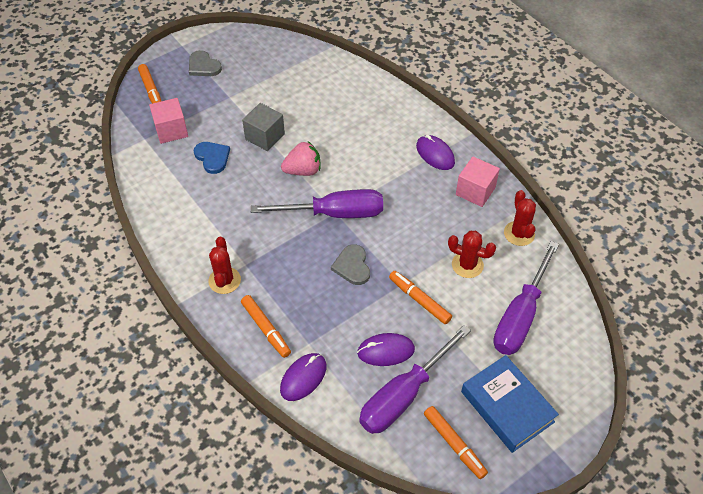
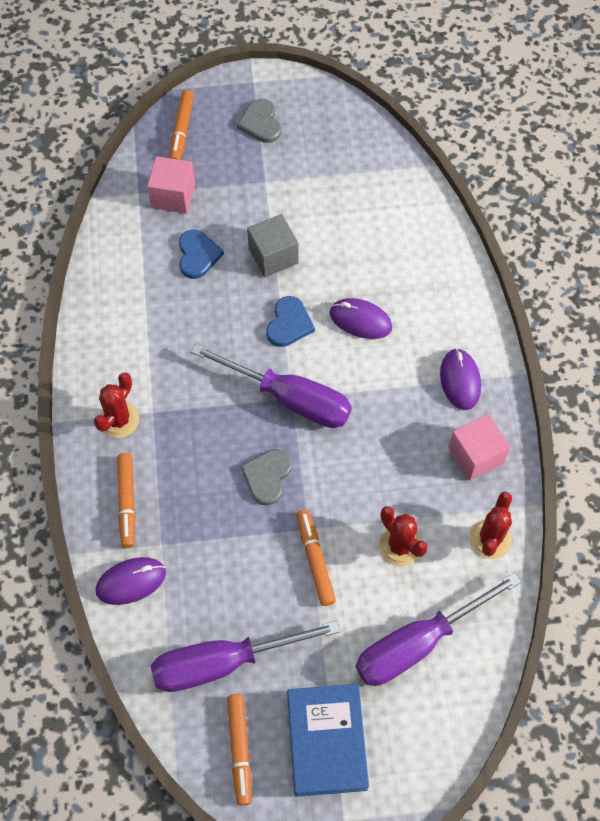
camera: 30 degrees right, 10 degrees up
(303, 170) = (289, 324): pink strawberry -> blue heart
(386, 351) = (237, 600): purple mouse -> purple mouse (360, 320)

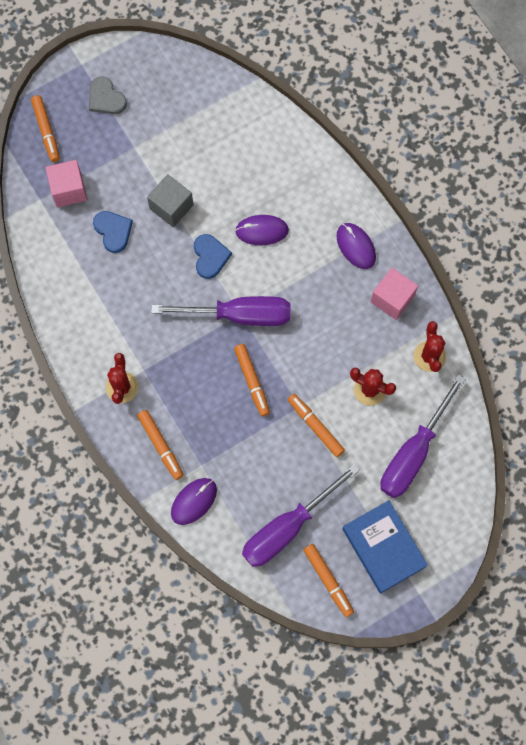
camera: 25 degrees left, 10 degrees up
(267, 476) = (252, 381): grey heart -> orange marker

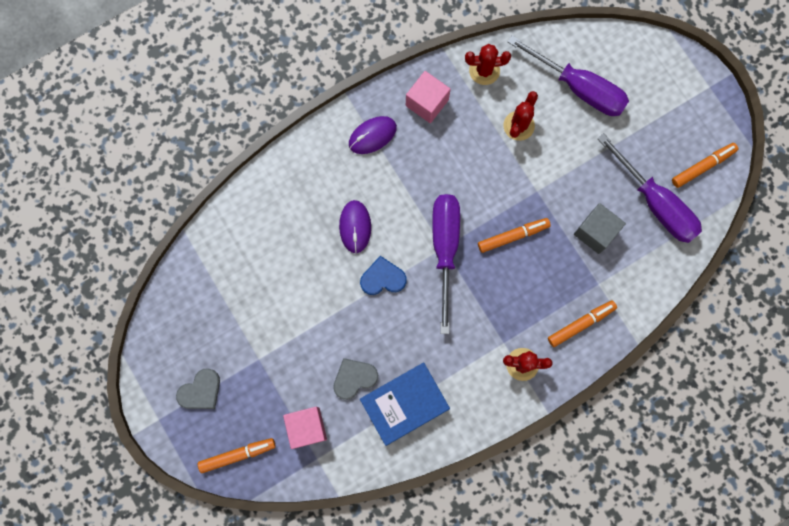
camera: 90 degrees left, 5 degrees up
(113, 231) = (354, 378): blue heart -> grey heart
(171, 207) = (328, 318): grey cube -> grey cube (595, 232)
(194, 501) = (634, 291): purple mouse -> none
(315, 426) = (556, 176): orange marker -> none
(383, 548) = (669, 117): blue book -> blue book (404, 404)

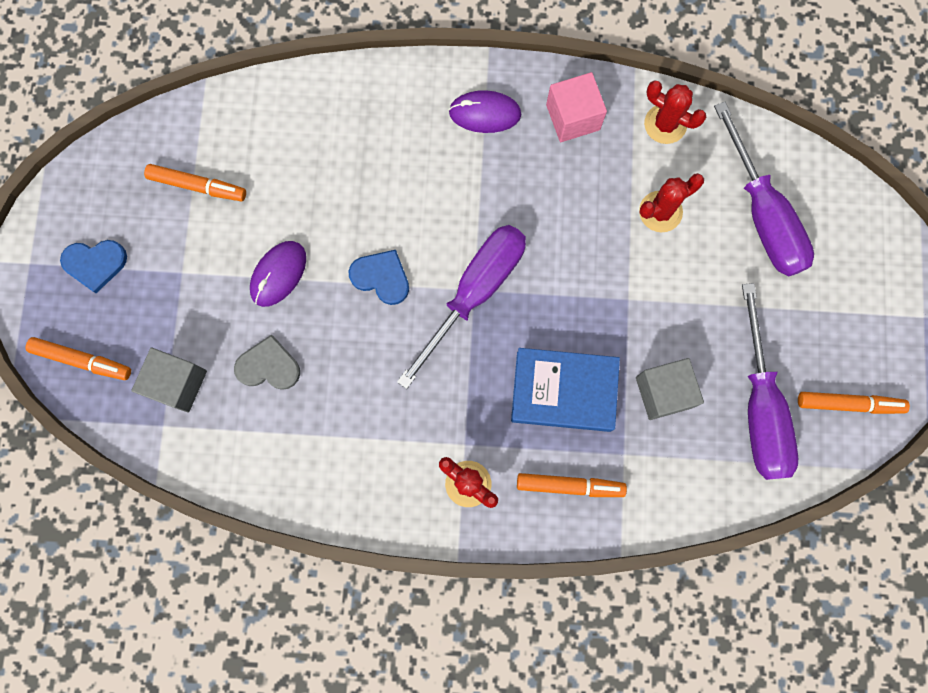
camera: 35 degrees right, 0 degrees up
(200, 391) = (95, 264): grey heart -> blue heart
(307, 427) = (177, 383): pink cube -> grey cube
(355, 227) = (392, 200): purple mouse -> purple mouse (278, 274)
(404, 404) = (302, 434): blue book -> blue book (563, 391)
(513, 236) = (563, 331): orange marker -> orange marker (198, 186)

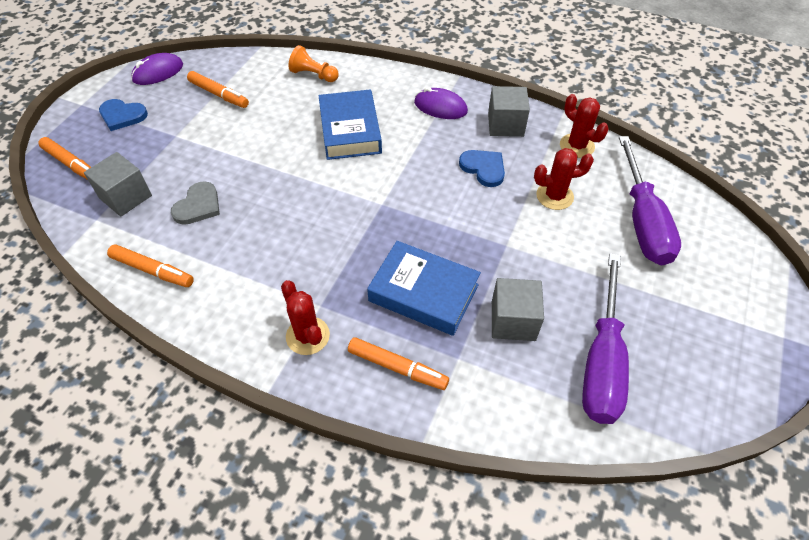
camera: 20 degrees right, 25 degrees down
(268, 366) = (198, 206): grey heart -> grey heart turned 90 degrees clockwise
(278, 274) = (241, 155): purple mouse -> purple mouse (158, 72)
(302, 110) = (313, 75): none -> orange pawn
(381, 277) = (315, 177): blue heart -> blue heart (483, 168)
(391, 191) = (350, 130): none -> blue book
(475, 292) = (381, 205): purple screwdriver -> none
(573, 117) = (505, 125): pink cube -> grey cube
(849, 404) = (693, 386): orange marker -> orange marker (153, 270)

